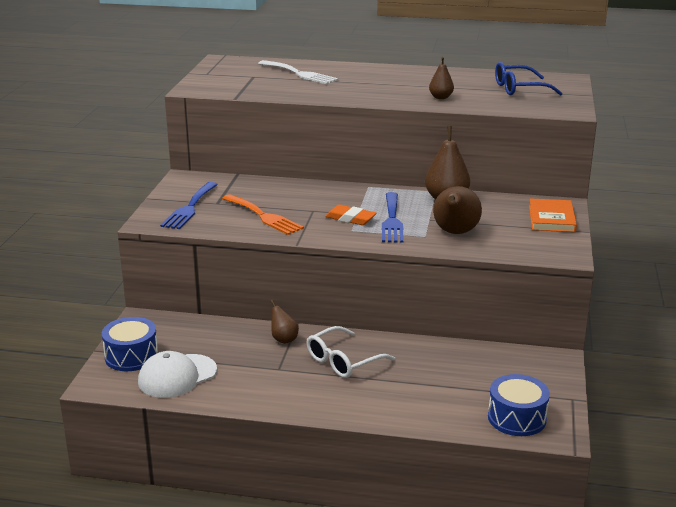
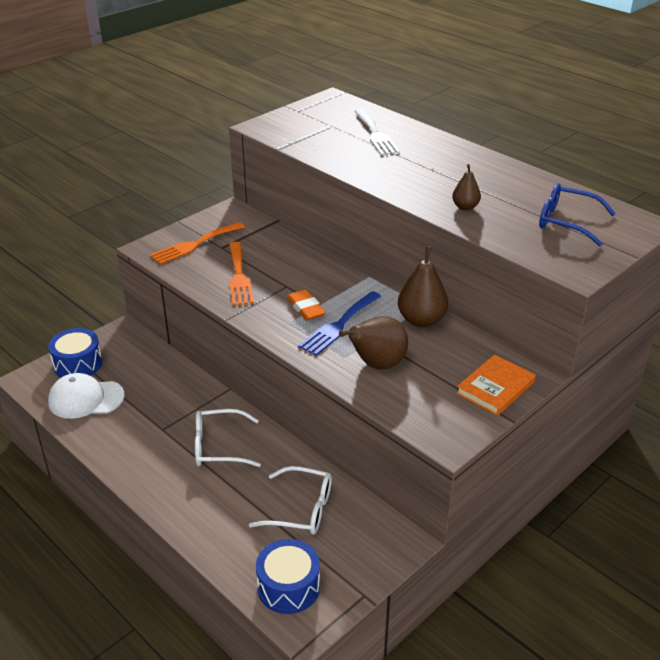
camera: 35 degrees right, 10 degrees up
(189, 208) = (194, 244): blue fork -> orange fork
(283, 339) = (199, 401): brown pear -> none
(462, 371) = (301, 509): none -> white glasses

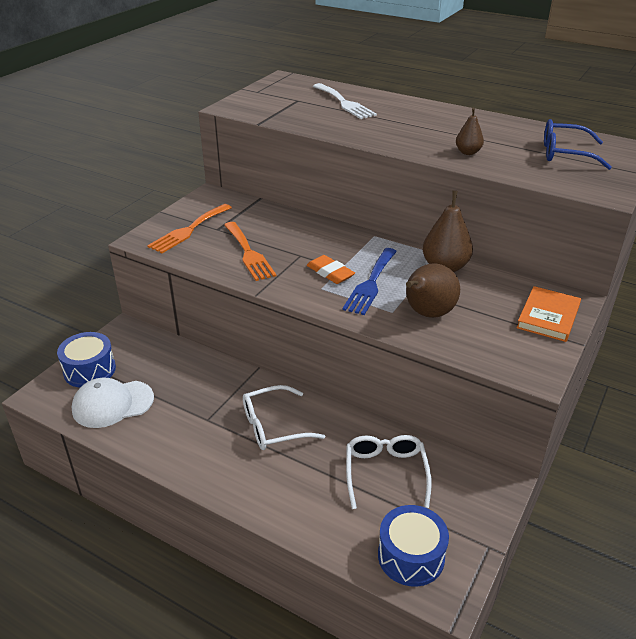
camera: 15 degrees left, 0 degrees up
(301, 509) = (385, 473): white glasses -> white glasses turned 90 degrees counterclockwise

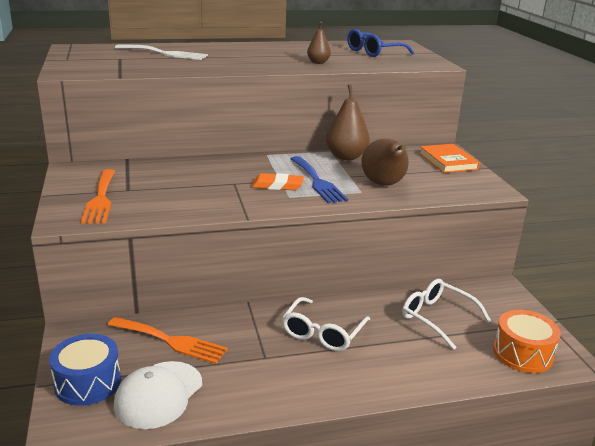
camera: 45 degrees left, 10 degrees down
(249, 253) = (189, 196): orange fork -> orange fork (171, 341)
(411, 556) = (522, 353): blue drum -> orange drum

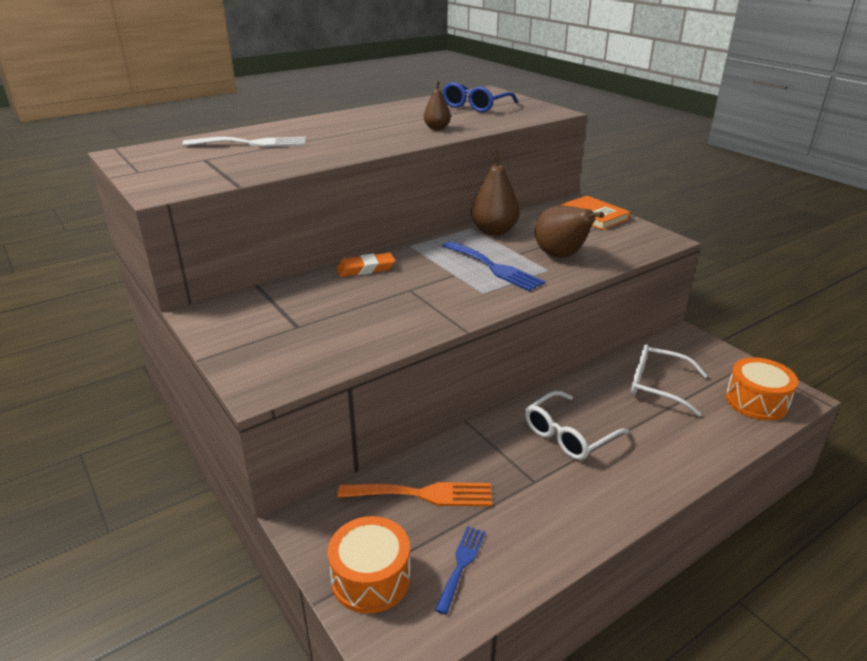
camera: 20 degrees left, 5 degrees up
(88, 383) = (371, 578): blue drum -> orange drum
(100, 199) = (277, 347): orange fork -> none
(158, 394) = (461, 564): white cap -> blue fork
(277, 185) = (458, 282): orange eraser -> orange eraser (366, 269)
(322, 333) = (568, 435): white glasses -> white glasses turned 45 degrees clockwise

